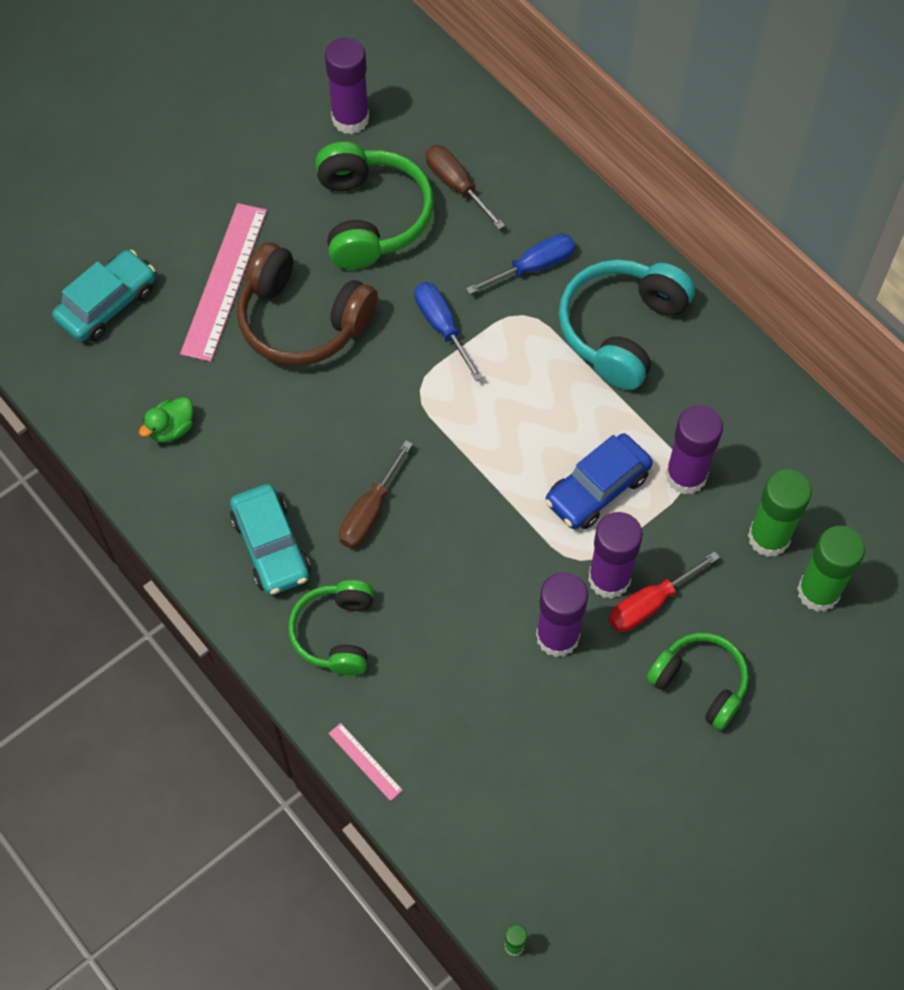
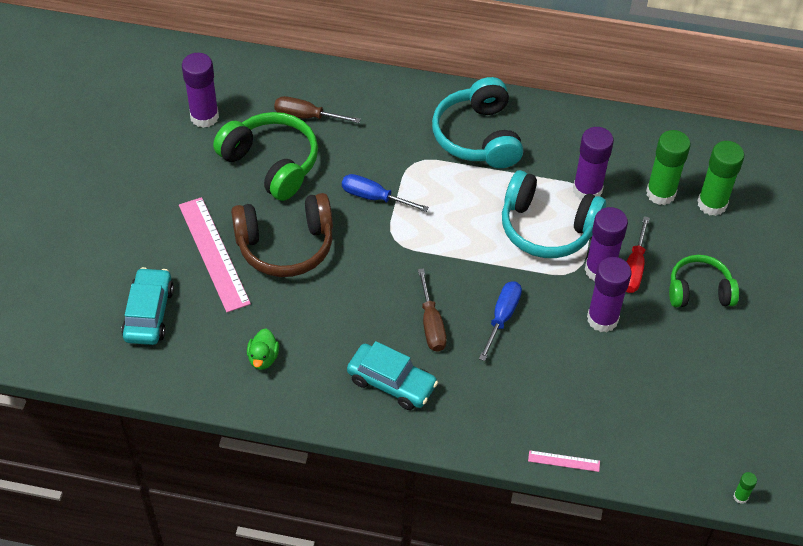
camera: 40 degrees left, 10 degrees down
(336, 633) = (478, 403): green headphones -> none
(532, 267) = (395, 134): blue screwdriver -> blue screwdriver (502, 318)
(597, 489) = (547, 228): blue car -> turquoise headphones

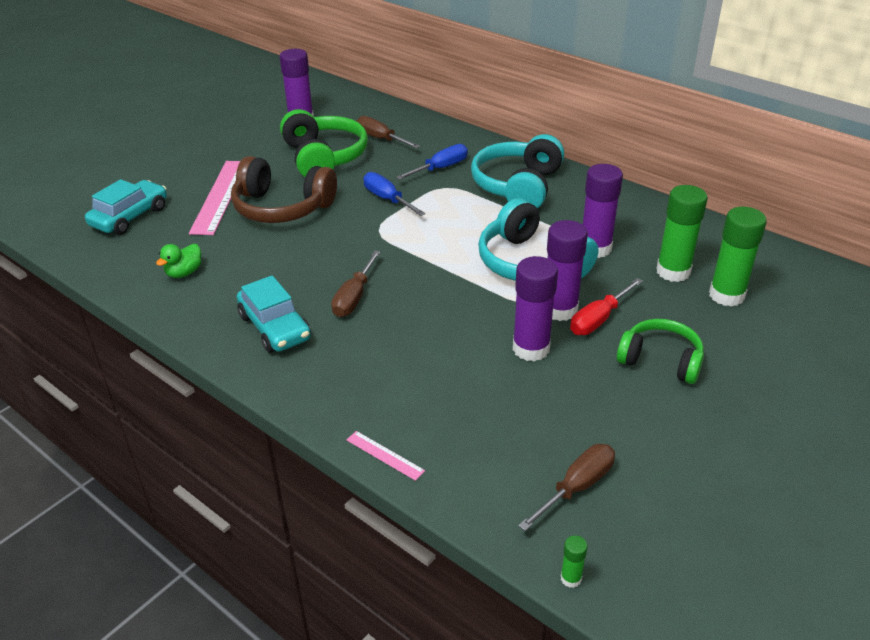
camera: 30 degrees right, 15 degrees down
(502, 318) = (426, 314): blue screwdriver -> blue screwdriver (440, 168)
(705, 428) = (576, 487): none -> brown screwdriver

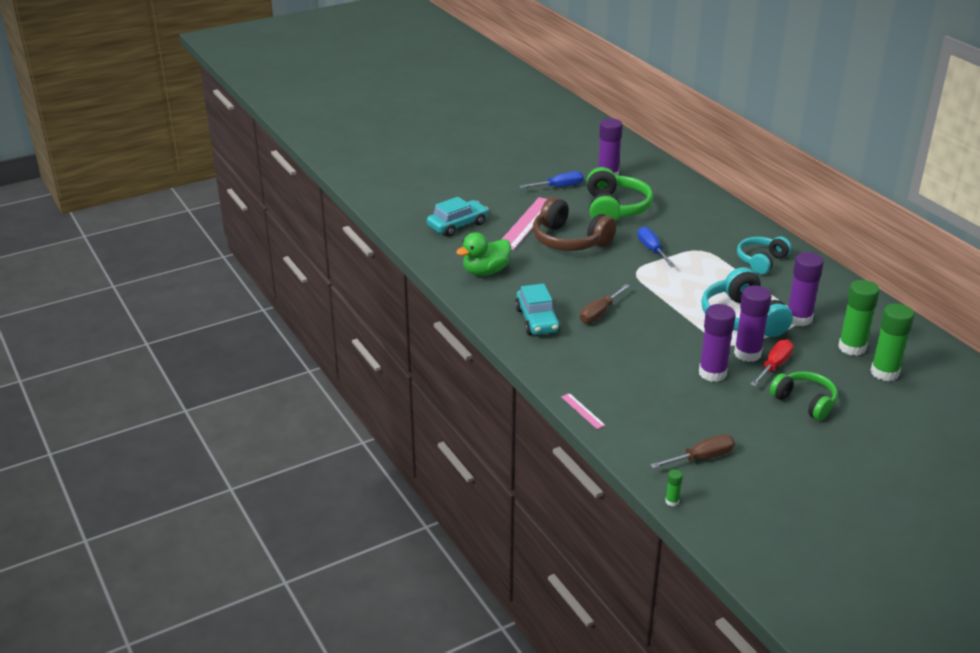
camera: 20 degrees right, 5 degrees down
(184, 273) = (485, 271): green duck -> green duck, size x1.66
(381, 139) = (666, 202): brown screwdriver -> none
(440, 168) = (704, 235): blue screwdriver -> blue screwdriver (559, 187)
(518, 186) = (761, 261): turquoise headphones -> turquoise headphones, size x0.65
(599, 319) = (774, 366): red screwdriver -> red screwdriver turned 150 degrees clockwise

